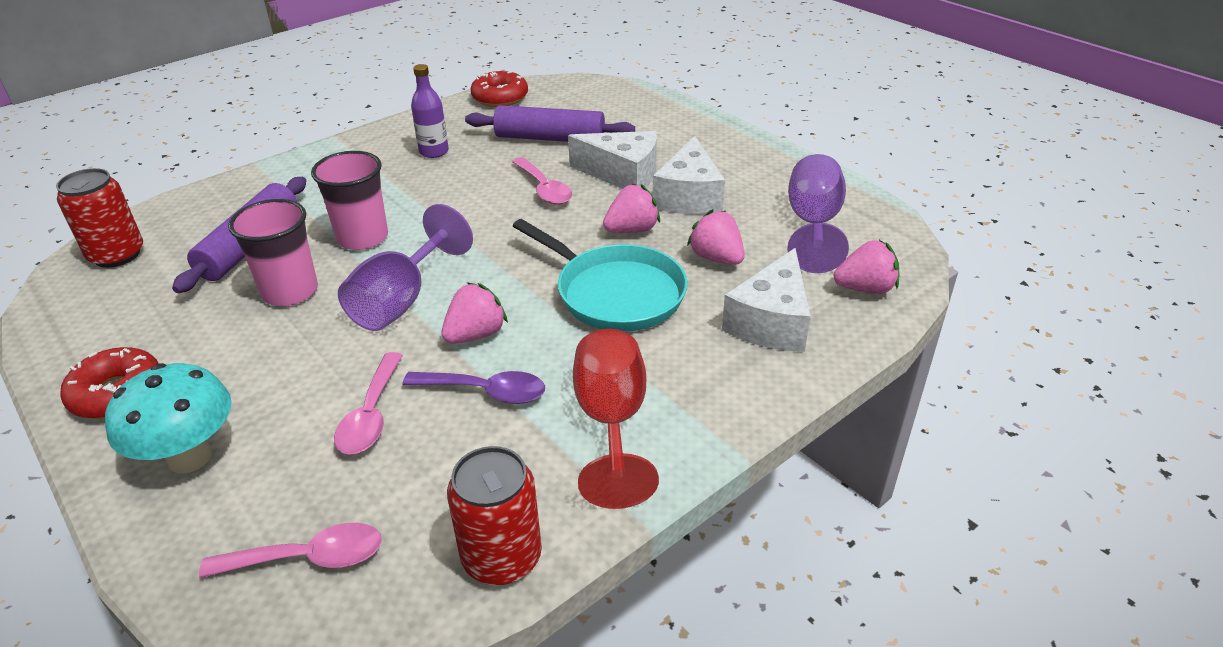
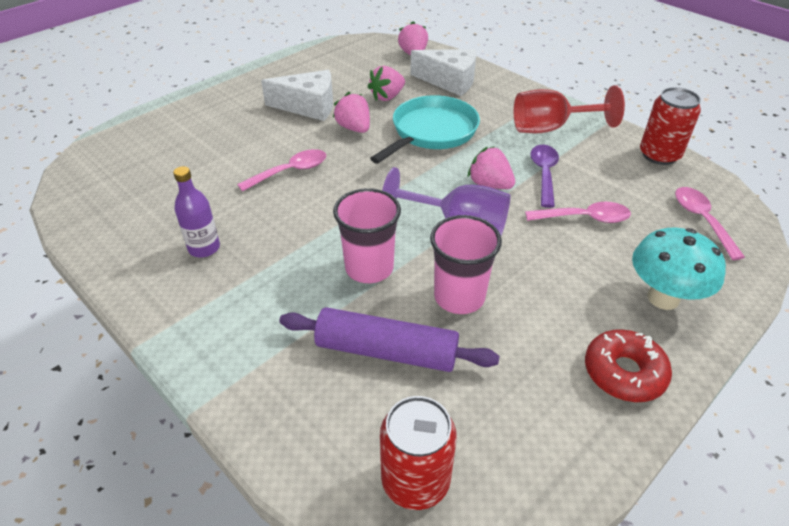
camera: 95 degrees left, 5 degrees up
(500, 97) = (86, 217): red donut -> none
(550, 138) = (196, 176): purple rolling pin -> none
(623, 174) = (271, 135): white cheese -> none
(813, 224) = (347, 65): purple goblet -> none

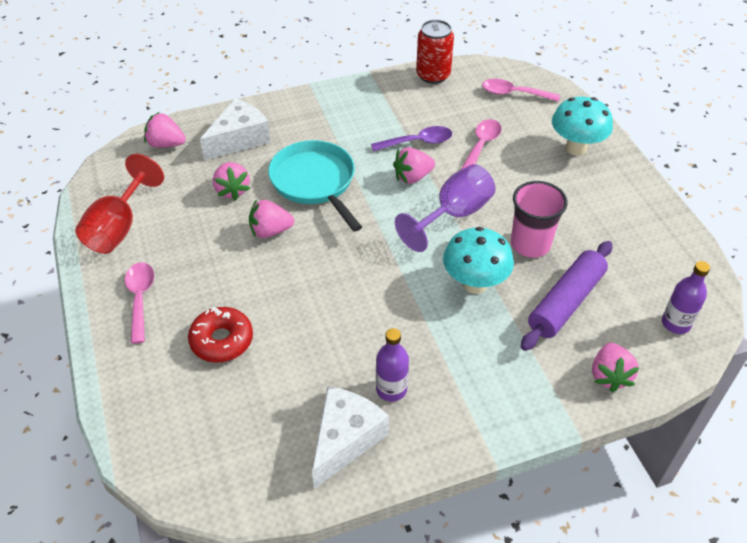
camera: 65 degrees left, 5 degrees up
(290, 171) = (311, 298): pink spoon -> pink spoon (140, 298)
(290, 422) = (609, 376): none -> pink strawberry
(308, 106) = (204, 253): white cheese -> white cheese (345, 439)
(369, 268) = (474, 284): pink cup -> turquoise mushroom
(415, 481) = (675, 323): red can -> purple bottle
(544, 174) = (418, 142): purple spoon -> purple spoon turned 135 degrees clockwise
(551, 128) = (360, 112): red goblet -> red goblet (119, 227)
(624, 373) = (628, 195): red donut -> red donut (222, 340)

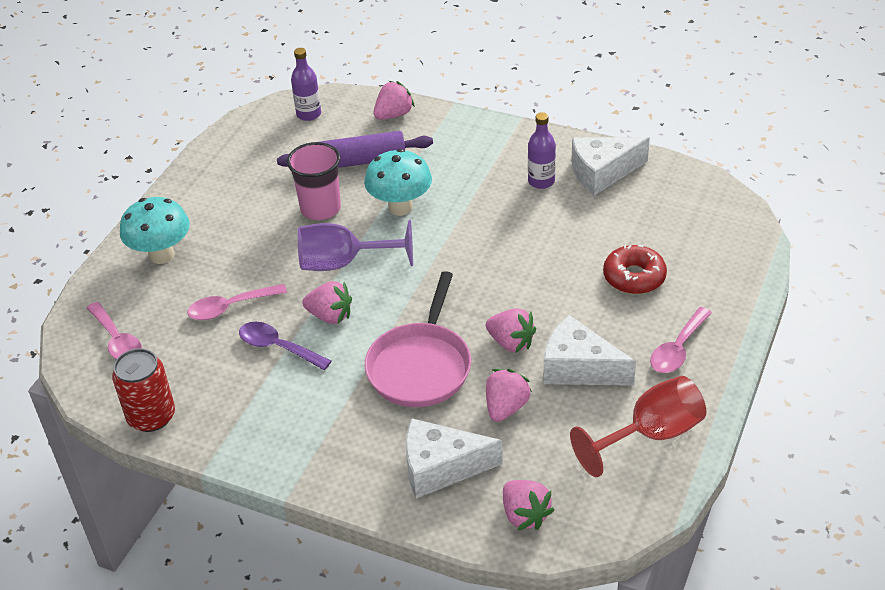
camera: 135 degrees left, 5 degrees down
(205, 242) = (579, 368): none -> white cheese
(315, 182) = (420, 366): turquoise pan -> pink pan

